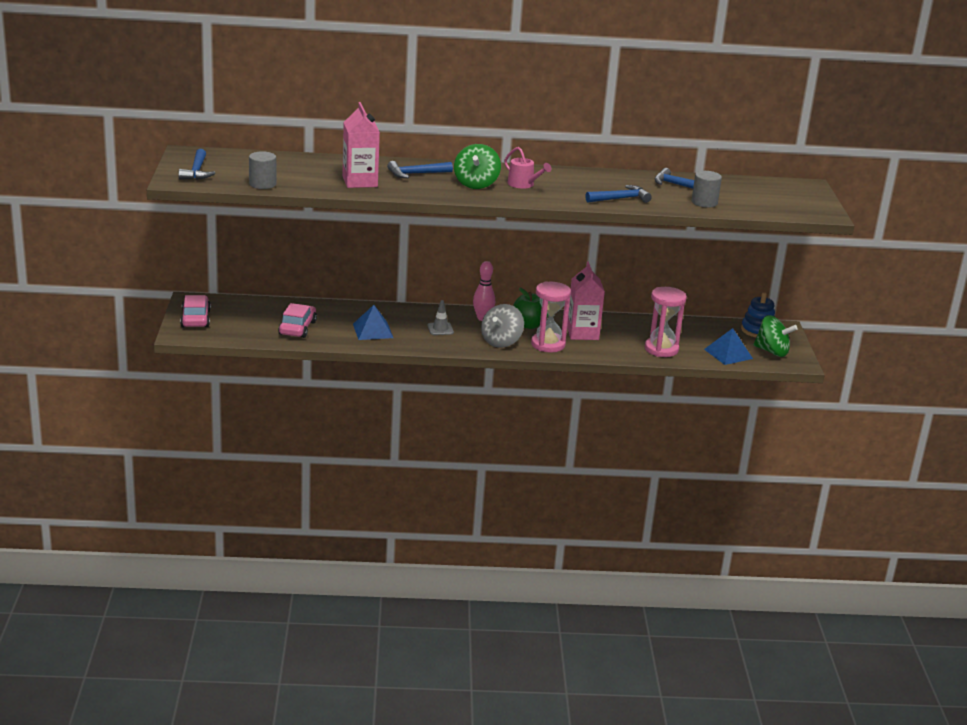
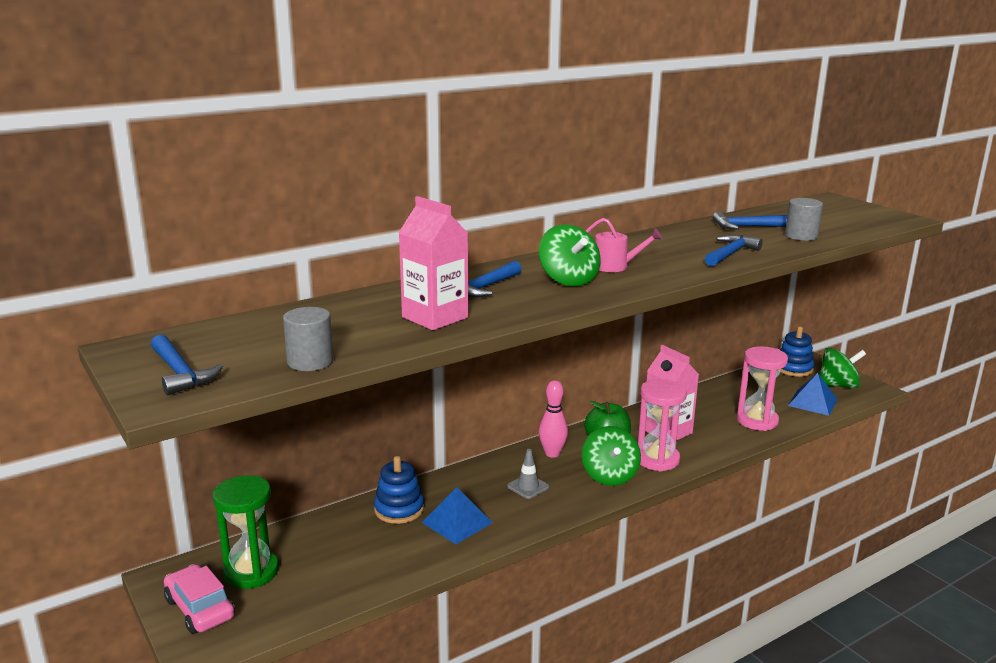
camera: 30 degrees left, 5 degrees down
(236, 313) = (251, 572): none -> green hourglass
(297, 328) = (360, 560): pink car -> none
(348, 313) = (399, 509): none -> blue stacking toy
(501, 341) = (609, 476): grey spinning top -> green spinning top

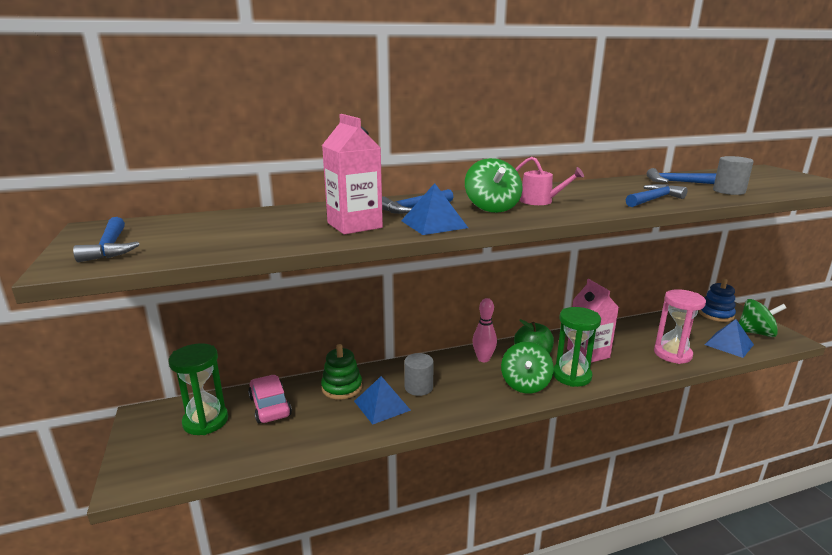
camera: 15 degrees right, 0 degrees up
(200, 609) = (151, 445): pink car -> pink car (270, 406)
(310, 362) = (219, 248): grey cylinder -> grey cylinder (418, 387)
(399, 509) = (342, 387): blue stacking toy -> green stacking toy
(520, 308) = (434, 224): none -> blue pyramid
(528, 487) = (452, 384): grey traffic cone -> none
(657, 459) = (572, 376): pink hourglass -> green hourglass

